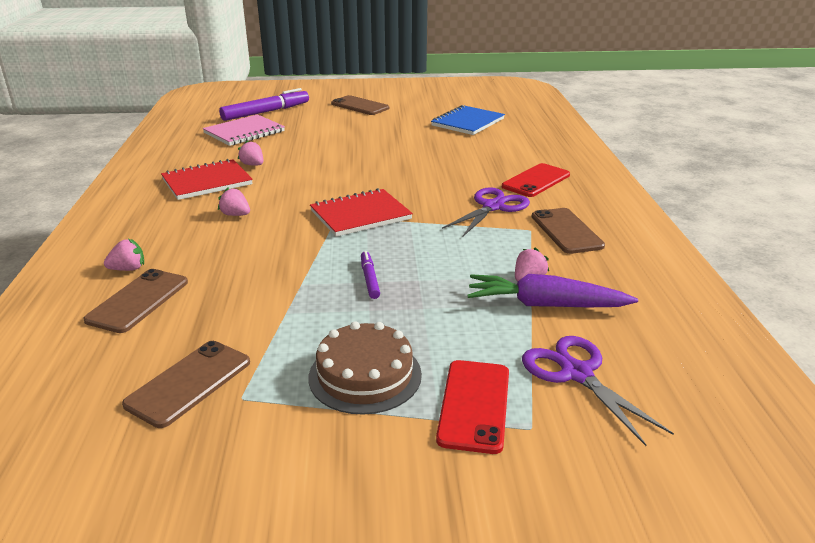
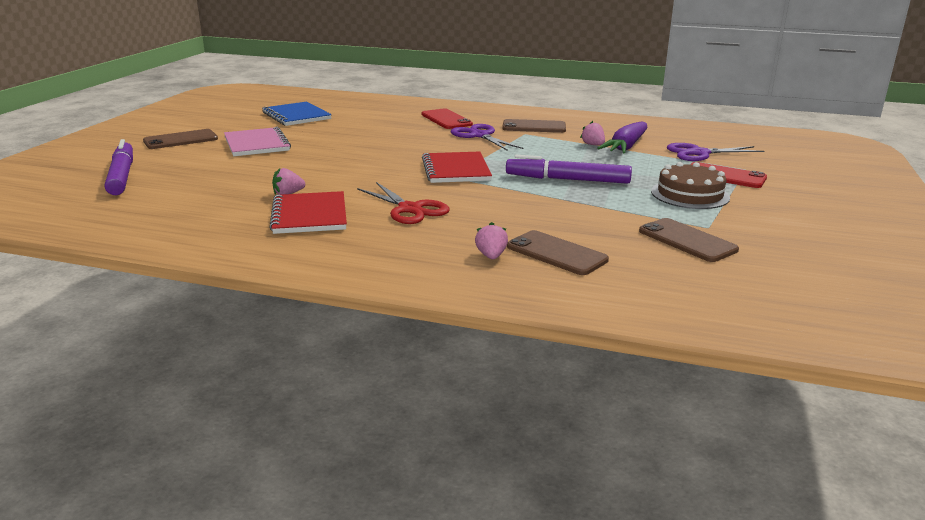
camera: 70 degrees left, 5 degrees down
(235, 215) = (410, 209): pink strawberry -> red scissors
(244, 132) = (177, 190): pink notebook -> pink notebook (256, 144)
(370, 279) = (567, 179): purple marker -> purple marker, size x2.01

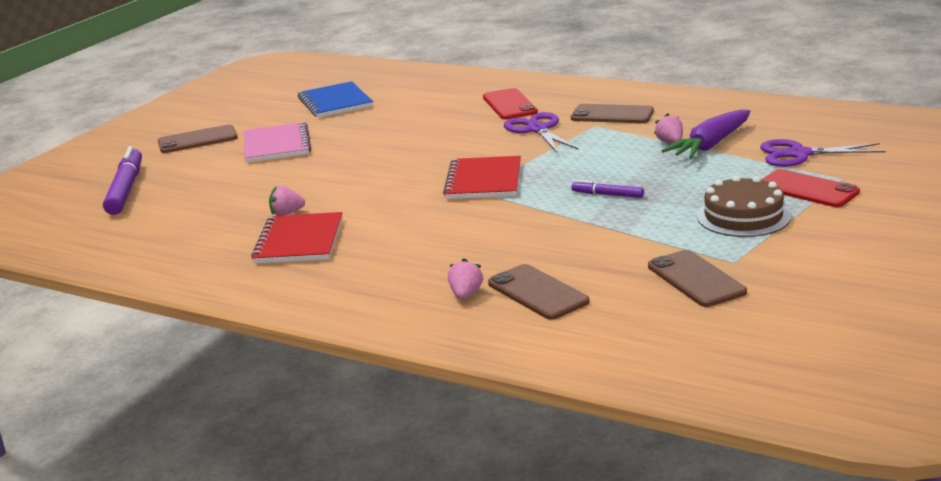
camera: 15 degrees right, 0 degrees up
(410, 209) = (407, 234): red scissors -> none
(567, 179) = (607, 194): purple marker -> purple marker, size x0.50

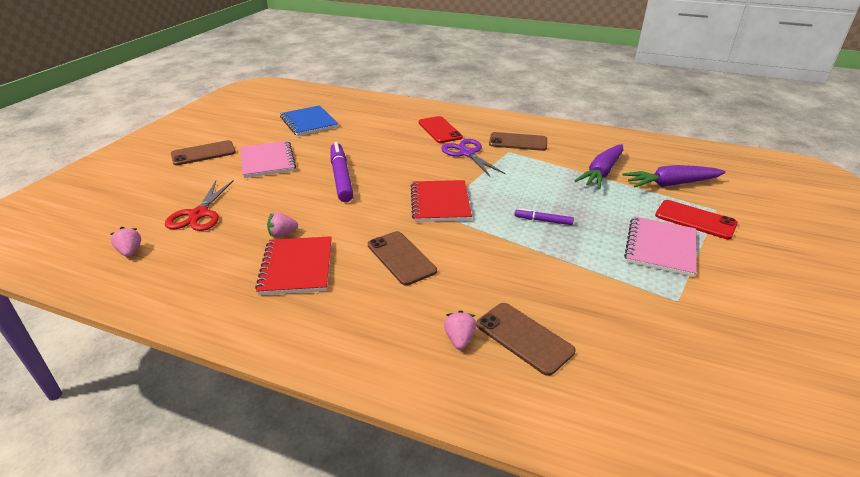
camera: 10 degrees left, 10 degrees up
(126, 189) = (142, 203): purple marker -> purple marker (341, 177)
(191, 198) = (199, 214): none -> red scissors
(670, 142) = (570, 169): pink strawberry -> pink strawberry (130, 251)
(695, 279) = (655, 322): brown phone -> brown phone (401, 258)
(743, 216) = (660, 247): brown cake -> pink notebook
(799, 154) = (671, 184): purple scissors -> purple carrot

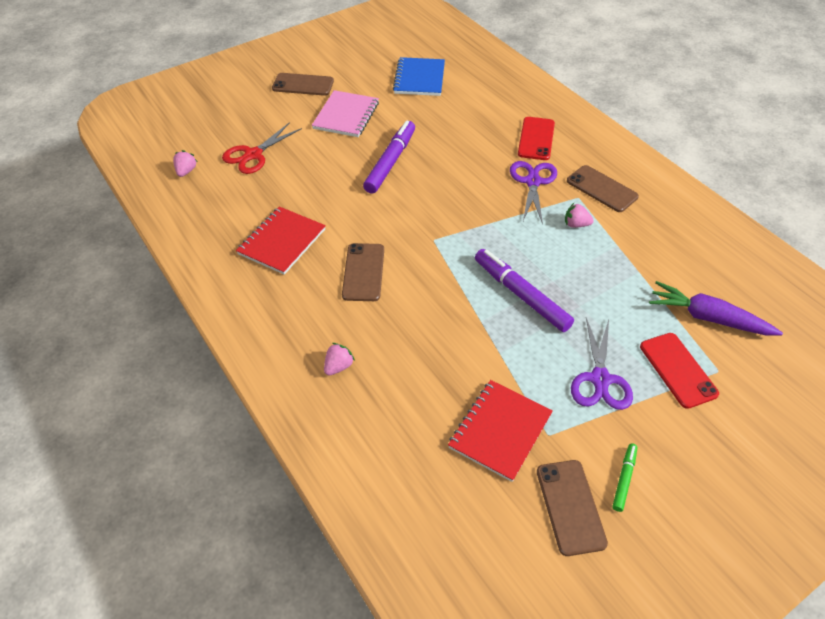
camera: 35 degrees right, 15 degrees up
(282, 234) = (296, 204): pink strawberry -> pink strawberry (576, 224)
(440, 203) = (448, 230): red notebook -> red notebook (500, 431)
(524, 338) = (385, 392): brown phone -> brown phone (570, 506)
(543, 220) = (521, 295): purple marker -> purple marker, size x2.01
(601, 173) = (647, 268): purple carrot -> none
(660, 247) = (600, 379): pink notebook -> purple scissors
(759, 301) = (624, 479): none -> green marker

